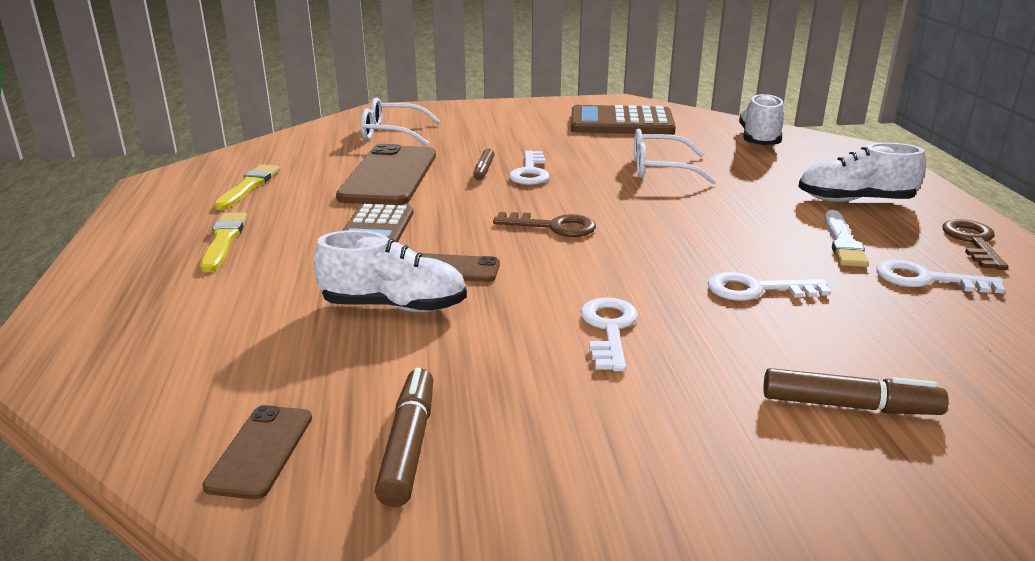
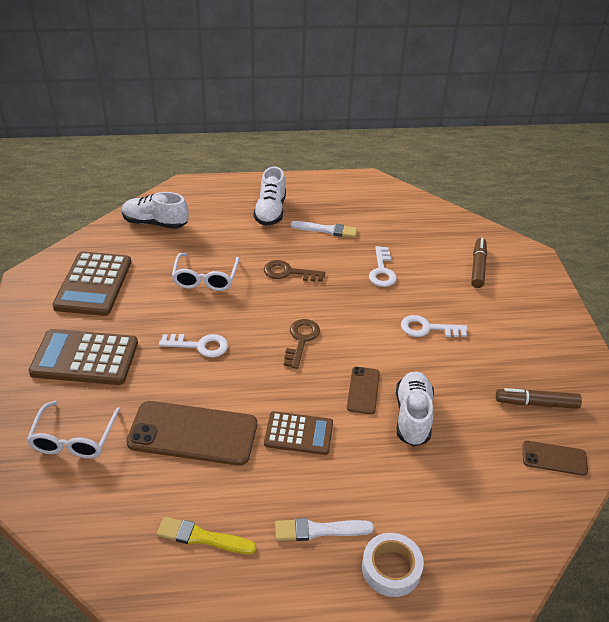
camera: 90 degrees left, 15 degrees up
(141, 282) = (391, 568): none -> white tape
(223, 240) = (319, 530): yellow brush -> white brush
(484, 170) = (190, 372): brown marker -> none
(502, 128) = (85, 358): none -> brown calculator
(927, 279) = (368, 216): white key -> none
(973, 242) = (327, 190): brown key -> brown key (289, 272)

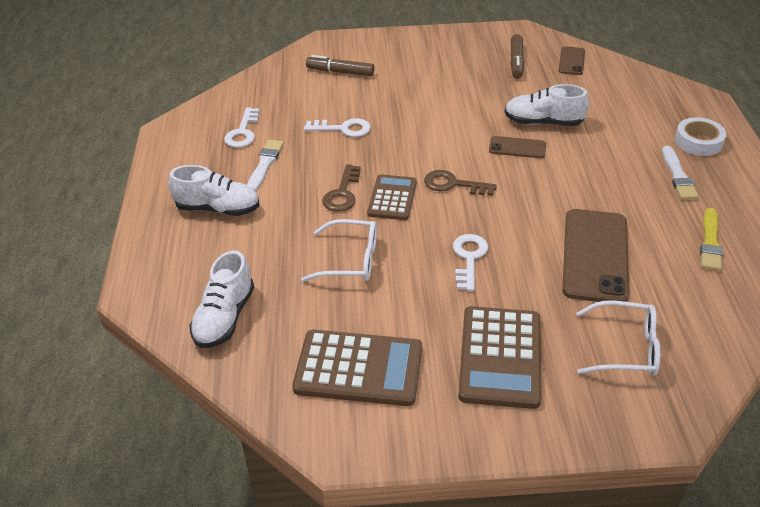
camera: 85 degrees left, 0 degrees up
(298, 433) = (578, 186): brown calculator -> brown calculator (392, 198)
(428, 328) = (430, 107): white key -> white key (243, 132)

